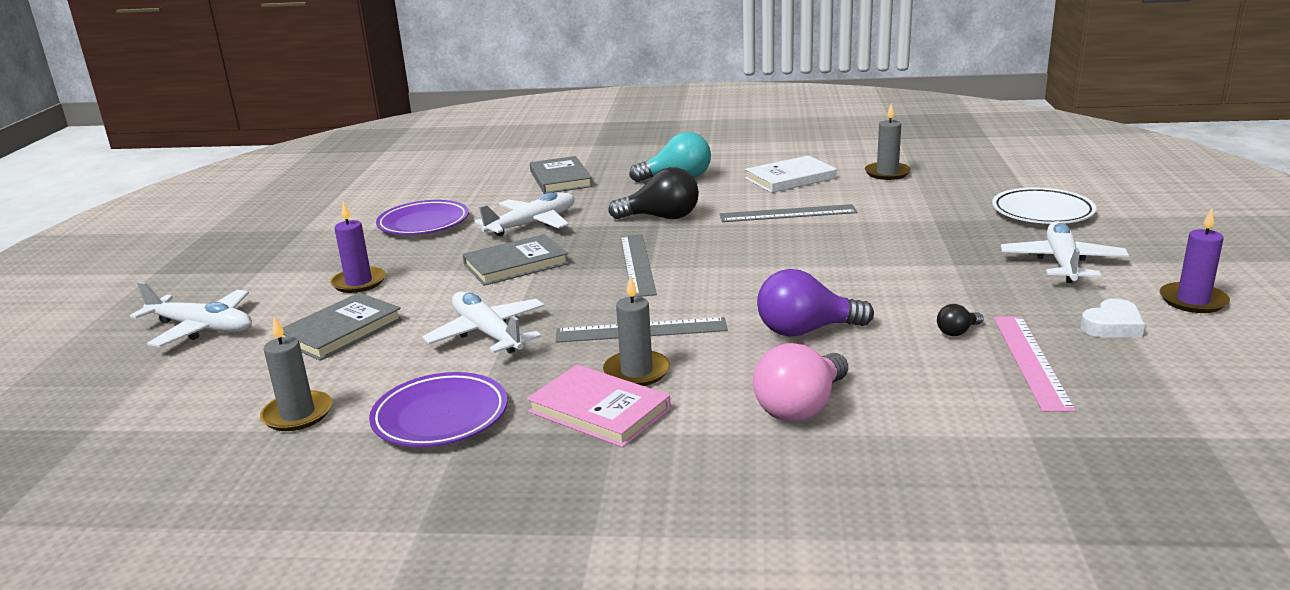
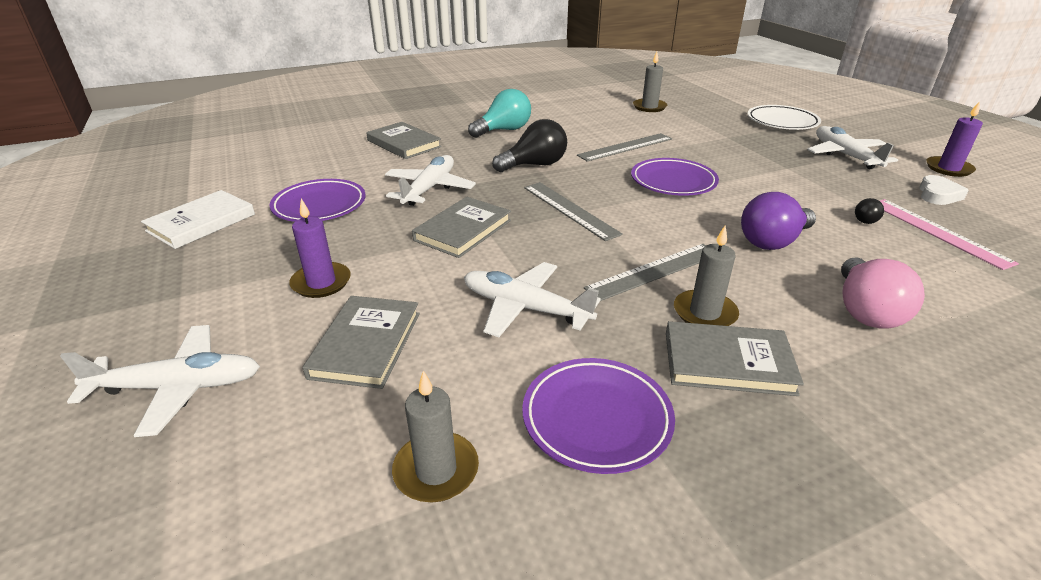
camera: 30 degrees left, 10 degrees up
(599, 410) = (728, 362): pink book -> grey book
(787, 256) = (673, 182): none -> purple plate
(790, 178) = (589, 119): white book -> white book (201, 223)

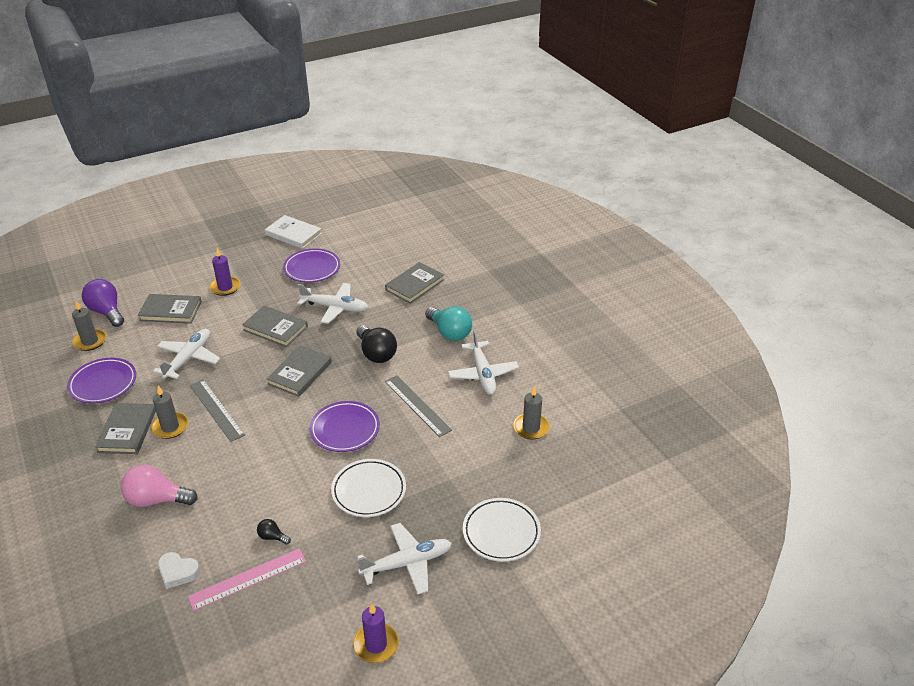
camera: 85 degrees right, 5 degrees up
(177, 387) = (155, 268): white plane -> white plane (482, 373)
(570, 210) = (300, 373): grey ruler -> grey book
(763, 170) = (369, 491): none -> white plate
(772, 241) = (245, 472): purple light bulb -> purple light bulb (107, 312)
(938, 195) = (315, 608): white heart -> white heart (178, 572)

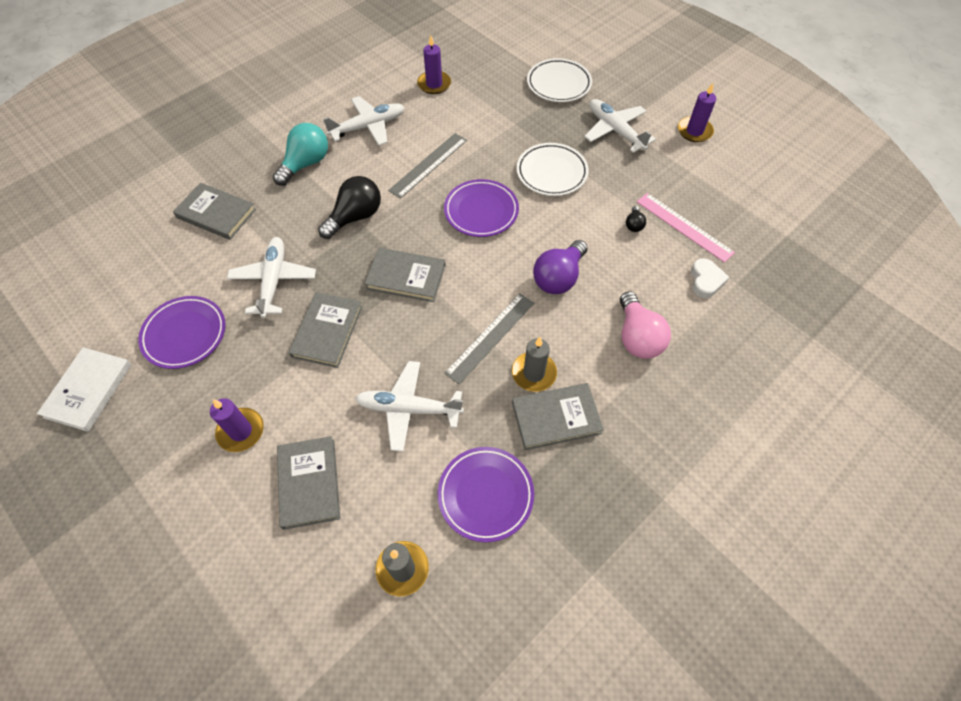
camera: 105 degrees left, 20 degrees up
(107, 312) = (325, 584): purple light bulb -> purple light bulb (558, 277)
(531, 428) = (434, 84): grey candle -> purple candle

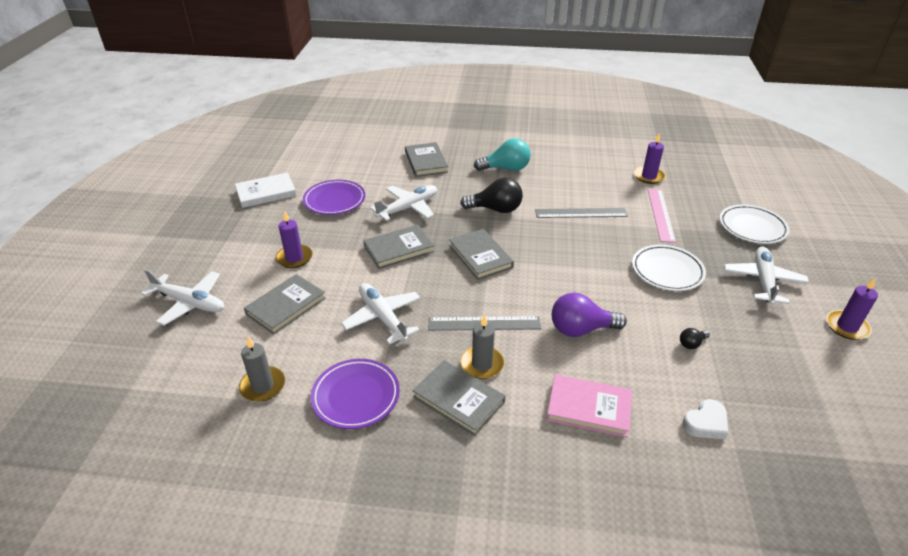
camera: 50 degrees right, 20 degrees down
(368, 127) = (570, 173): white plane -> white plane (189, 303)
(481, 211) = (580, 258): purple plate -> none
(637, 337) = (589, 408): pink light bulb -> pink book
(684, 227) = (738, 376): pink ruler -> pink ruler (660, 214)

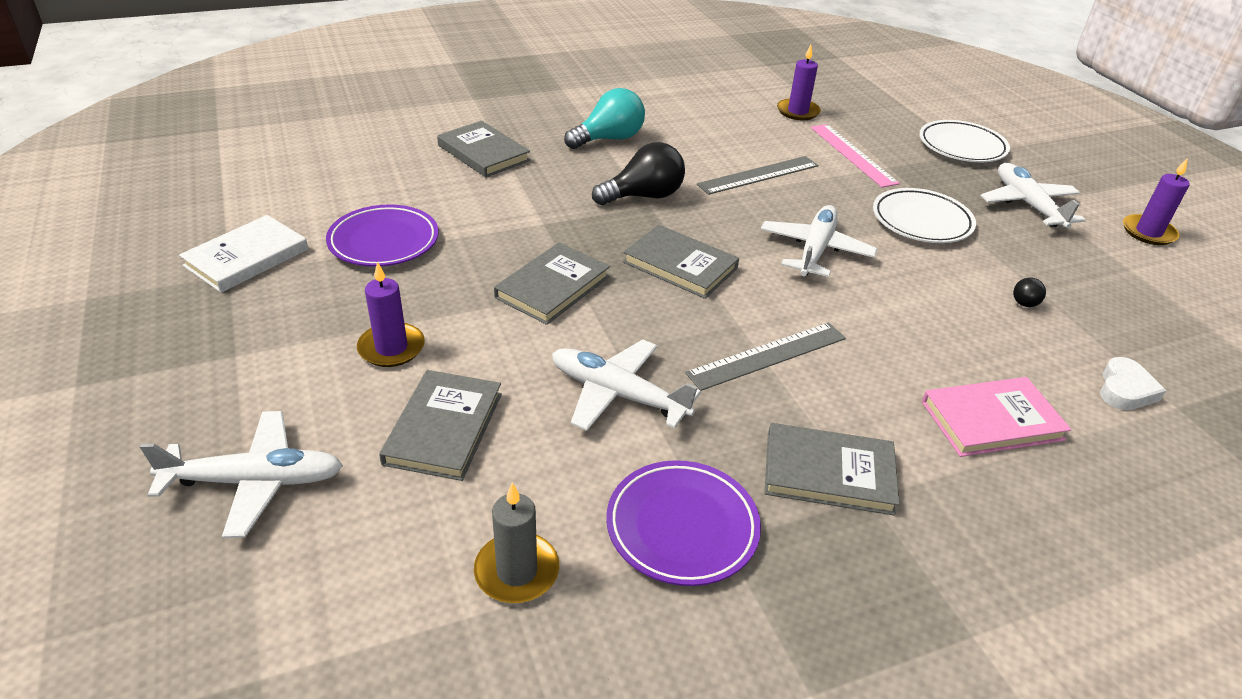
camera: 30 degrees left, 0 degrees up
(408, 208) = (514, 224): white plane -> white plane (815, 250)
(482, 364) = (814, 412): grey candle -> none
(581, 329) = (892, 323): purple light bulb -> none

